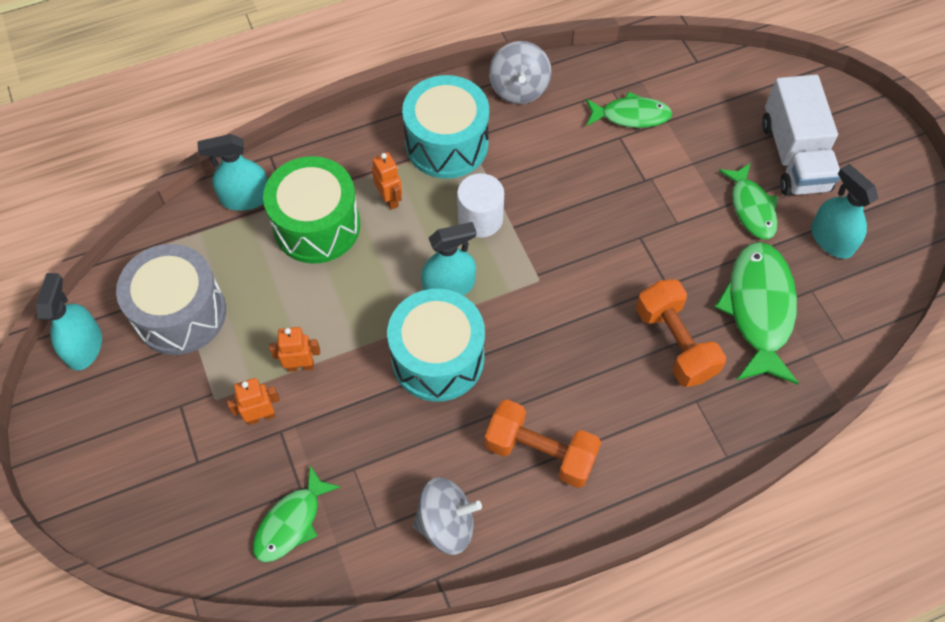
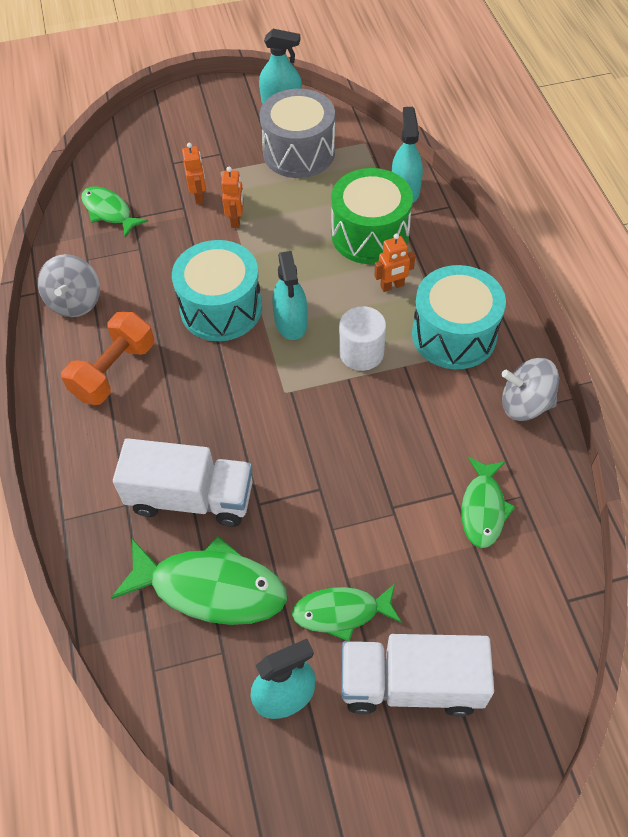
camera: 100 degrees right, 5 degrees down
(675, 343) = (191, 498): orange dumbbell -> white truck

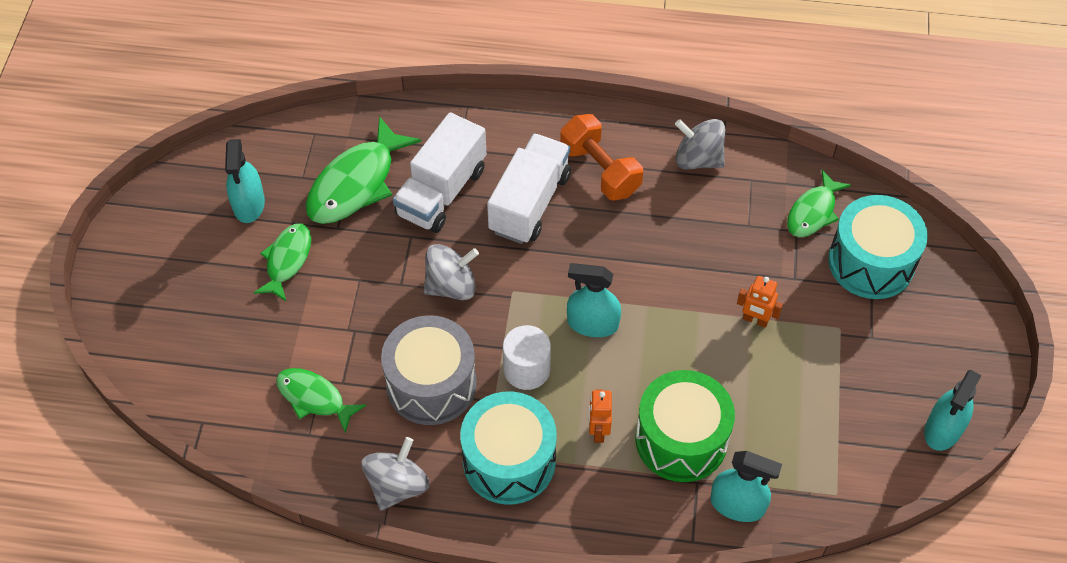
camera: 110 degrees right, 0 degrees up
(109, 212) = (813, 212): green fish -> green fish turned 150 degrees clockwise
(199, 197) = (806, 296): orange robot -> none
(221, 308) = (637, 271): turquoise drum -> turquoise drum (871, 262)
(299, 152) = (844, 417): grey drum -> grey drum (431, 384)
(302, 443) = (451, 286): none -> grey spinning top
(411, 684) = (208, 284): white truck -> white truck (530, 203)

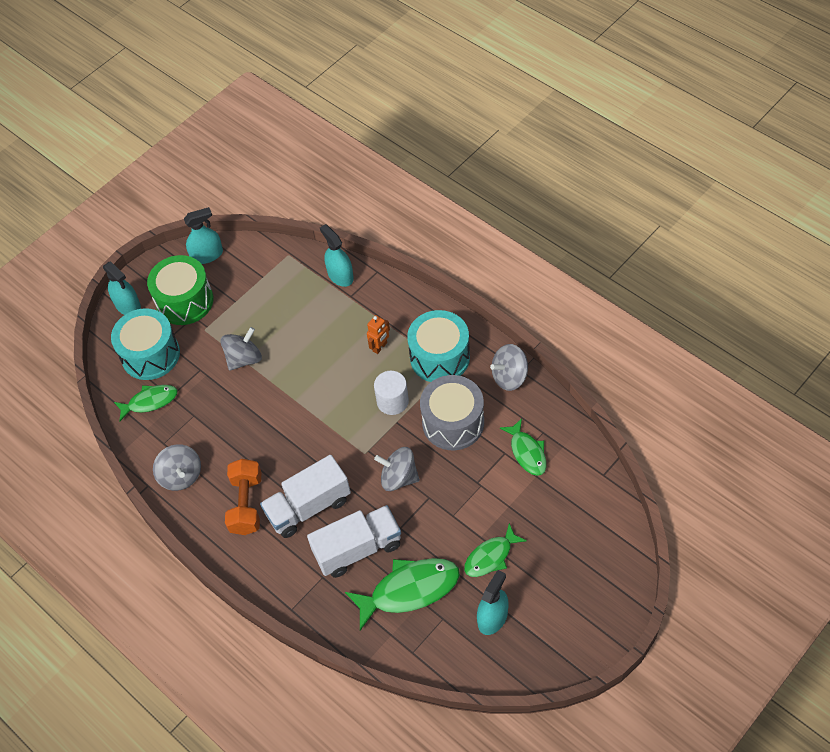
camera: 140 degrees left, 0 degrees up
(592, 323) = (334, 407): turquoise spray bottle -> turquoise spray bottle (128, 305)
(681, 439) = (340, 320): green drum -> green drum (185, 301)
(755, 320) = (244, 358): orange robot -> grey spinning top

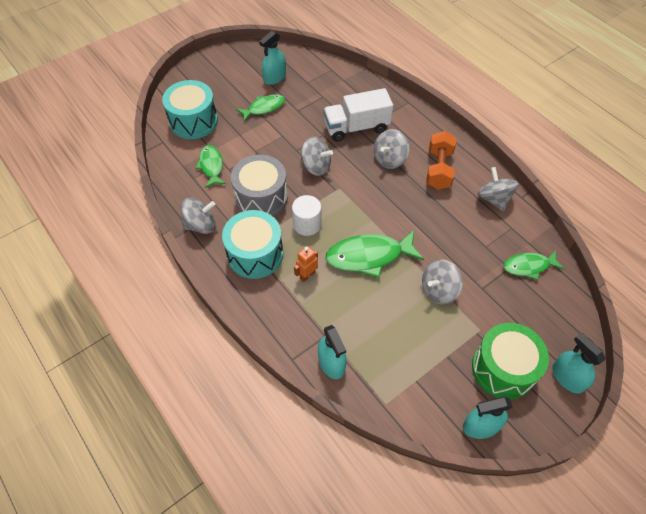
camera: 175 degrees left, 0 degrees up
(150, 355) = (534, 314): turquoise drum -> turquoise drum (193, 121)
(308, 507) = (390, 159): white truck -> grey spinning top
(409, 590) = (325, 99): green fish -> green fish (369, 256)

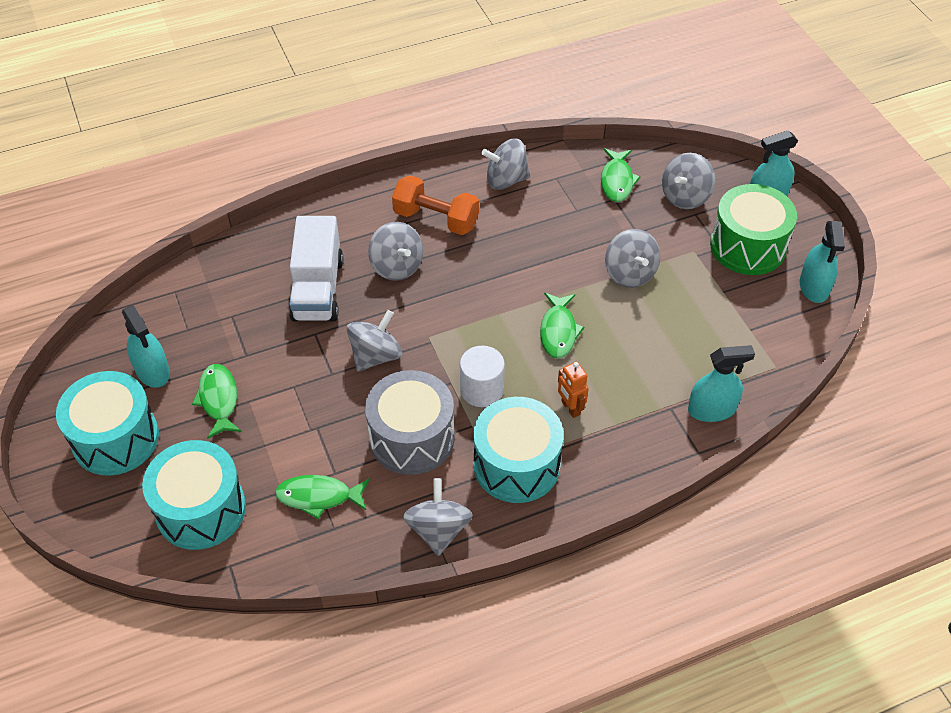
camera: 75 degrees left, 5 degrees down
(228, 77) = (115, 438): none -> turquoise drum
(369, 256) = (558, 331): green fish -> green fish, size x0.61
(536, 315) = (685, 196): none -> grey spinning top

